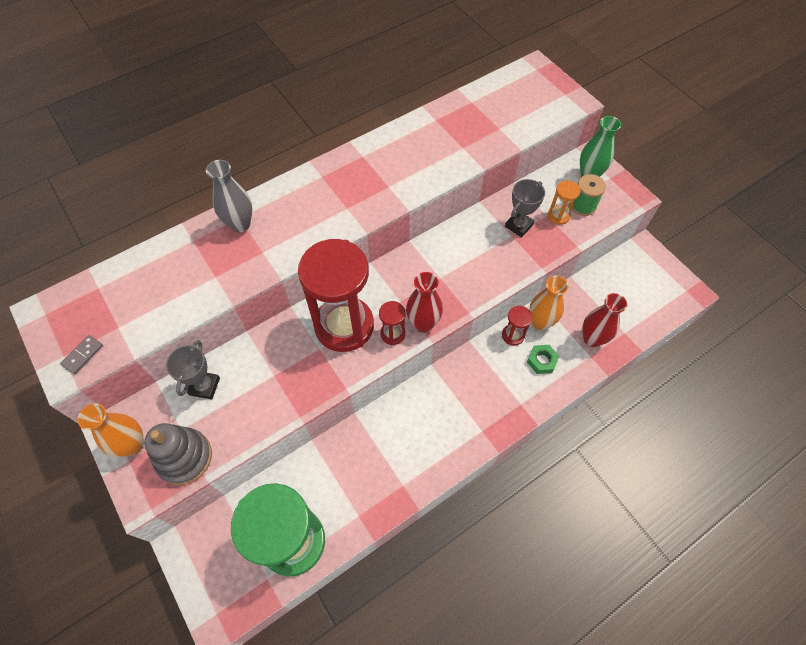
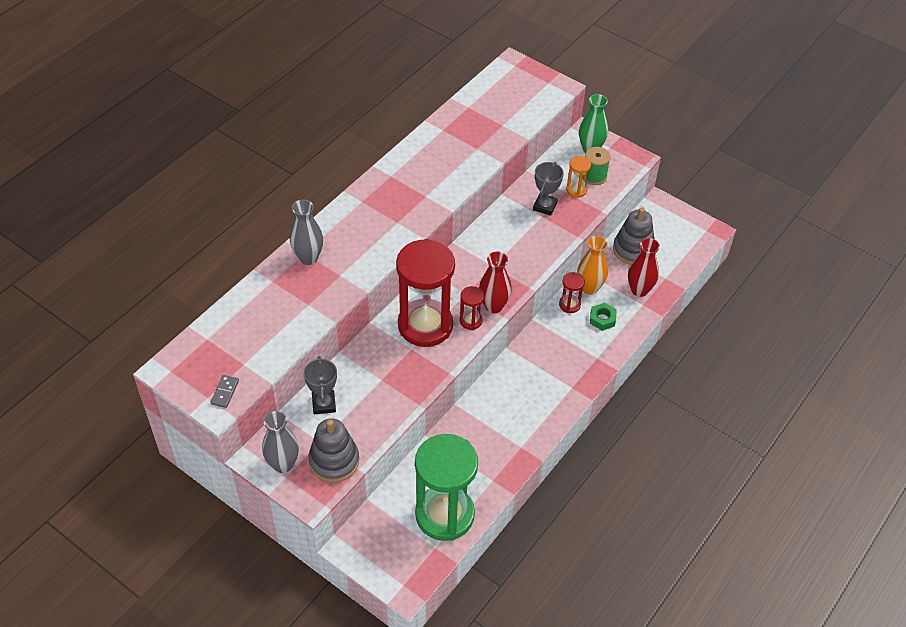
camera: 20 degrees left, 10 degrees down
(133, 444) = (283, 464): orange vase -> grey vase
(600, 292) = (633, 250): none -> grey stacking toy

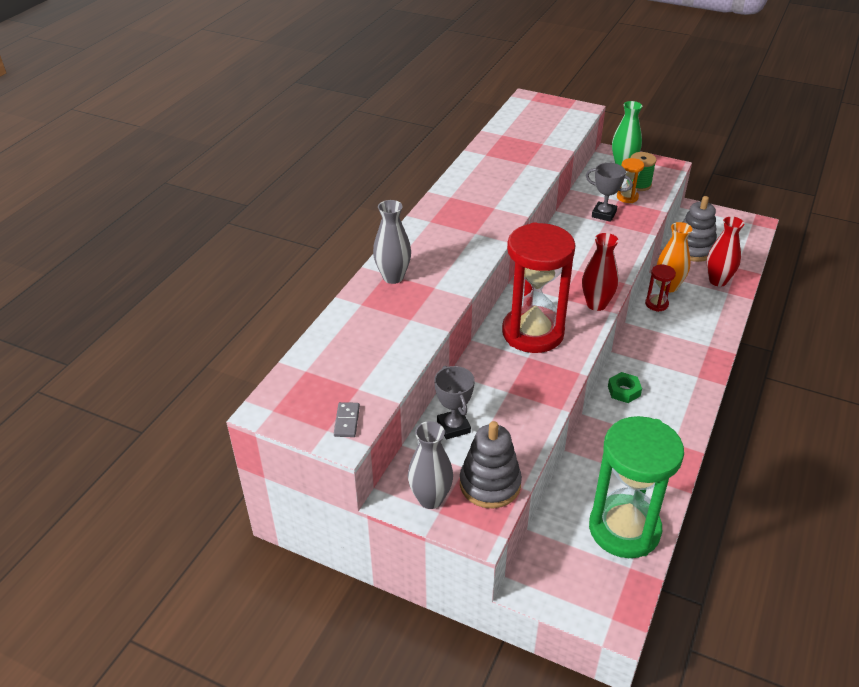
camera: 10 degrees left, 10 degrees down
(470, 321) = (579, 321): red hourglass -> none
(545, 206) = (604, 214): grey trophy -> grey trophy turned 75 degrees counterclockwise
(602, 319) = (695, 311): green nut -> green nut (624, 391)

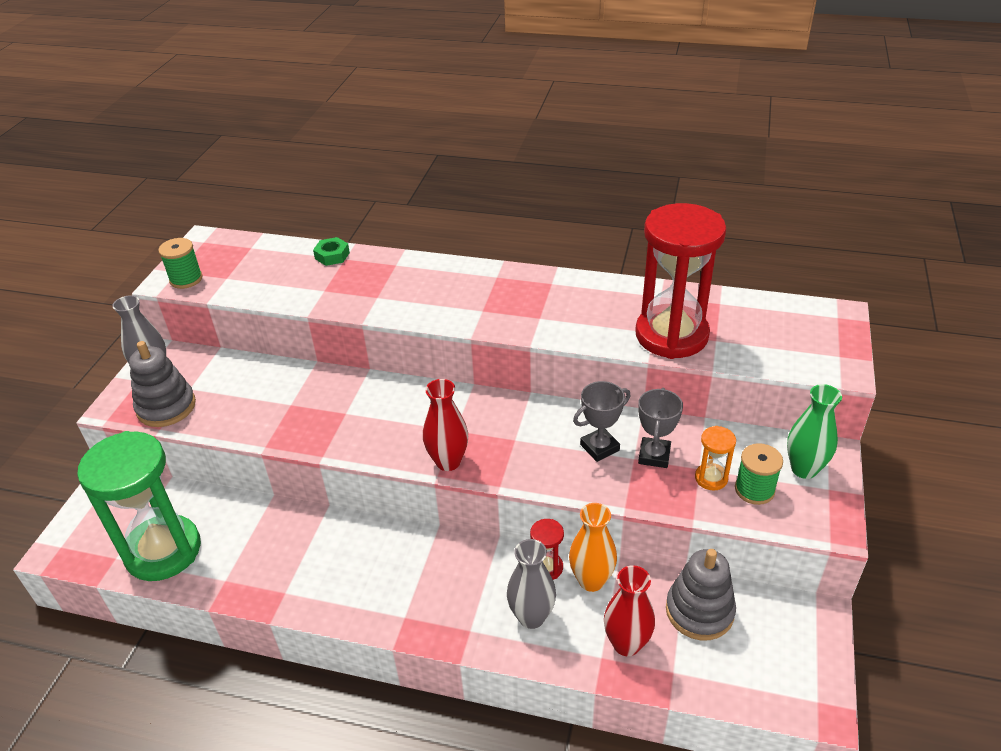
camera: 80 degrees right, 0 degrees up
(347, 421) = (186, 279): grey domino -> green spool
(393, 277) = (390, 269): grey vase -> grey vase (531, 617)
(453, 427) = (241, 374): grey trophy -> grey trophy (599, 447)
(533, 333) = (386, 412): red hourglass -> red hourglass (671, 335)
(624, 391) = (369, 540): green nut -> green nut (332, 255)

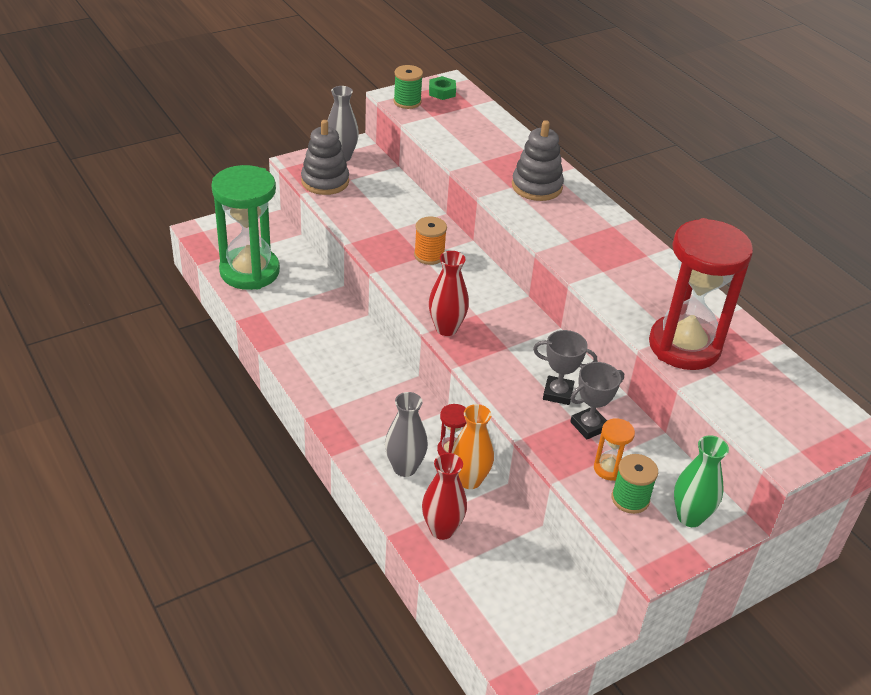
camera: 40 degrees right, 0 degrees up
(332, 255) = (518, 142): green nut -> green nut (442, 92)
(350, 408) = (429, 255): none -> orange spool
(699, 611) = (515, 554): grey stacking toy -> grey stacking toy (536, 186)

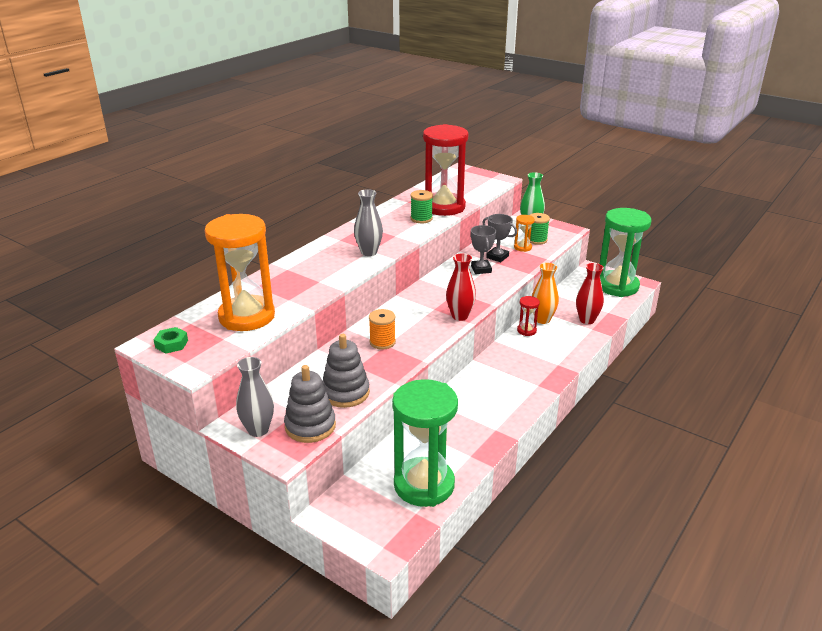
camera: 110 degrees left, 10 degrees down
(404, 468) = (558, 343): grey vase -> grey vase (369, 252)
(407, 102) = (202, 358): green spool -> green spool (421, 219)
(464, 133) = (247, 316): none -> orange hourglass
(521, 628) = (617, 286): none -> green hourglass
(536, 186) = (310, 272): grey stacking toy -> grey stacking toy (345, 393)

